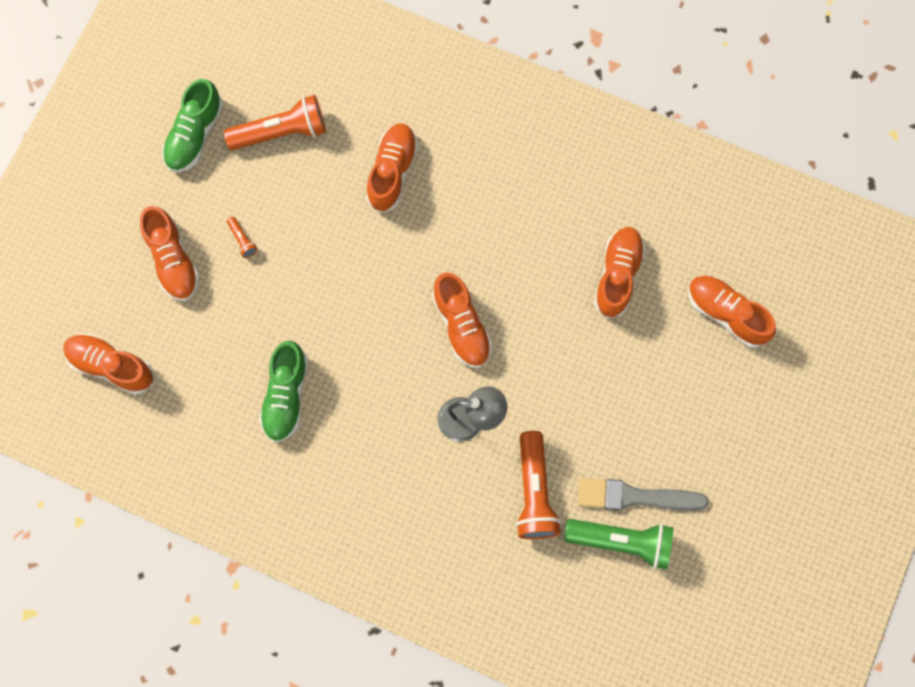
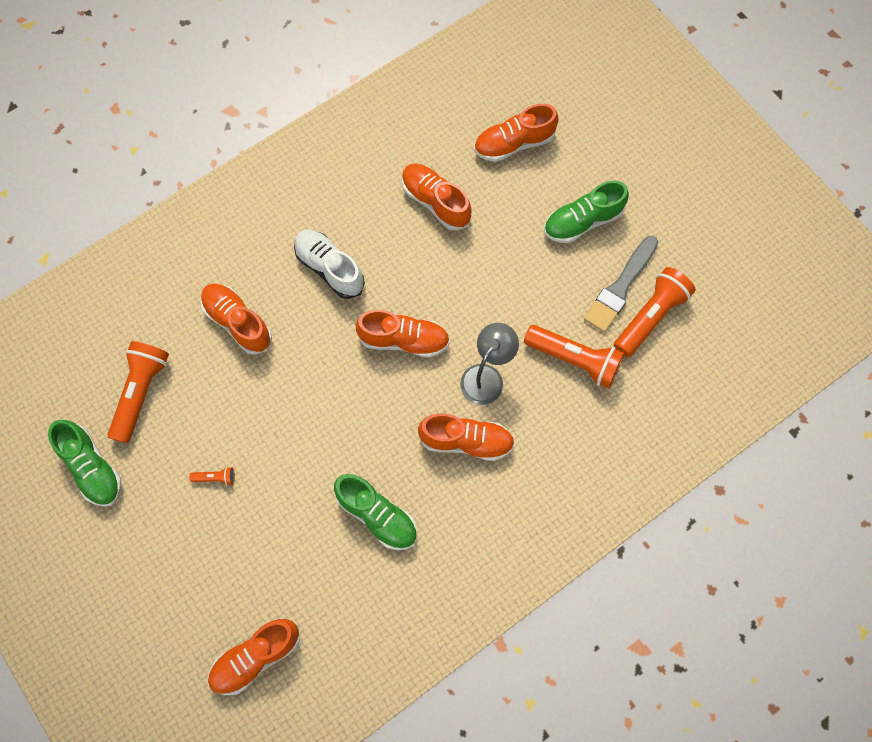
camera: 60 degrees left, 5 degrees down
(173, 260) = (194, 549): orange shoe -> orange shoe (466, 441)
(492, 219) = (330, 268): none -> white shoe
(621, 541) = (650, 316): green flashlight -> orange flashlight
(683, 424) = (582, 221): none -> green shoe

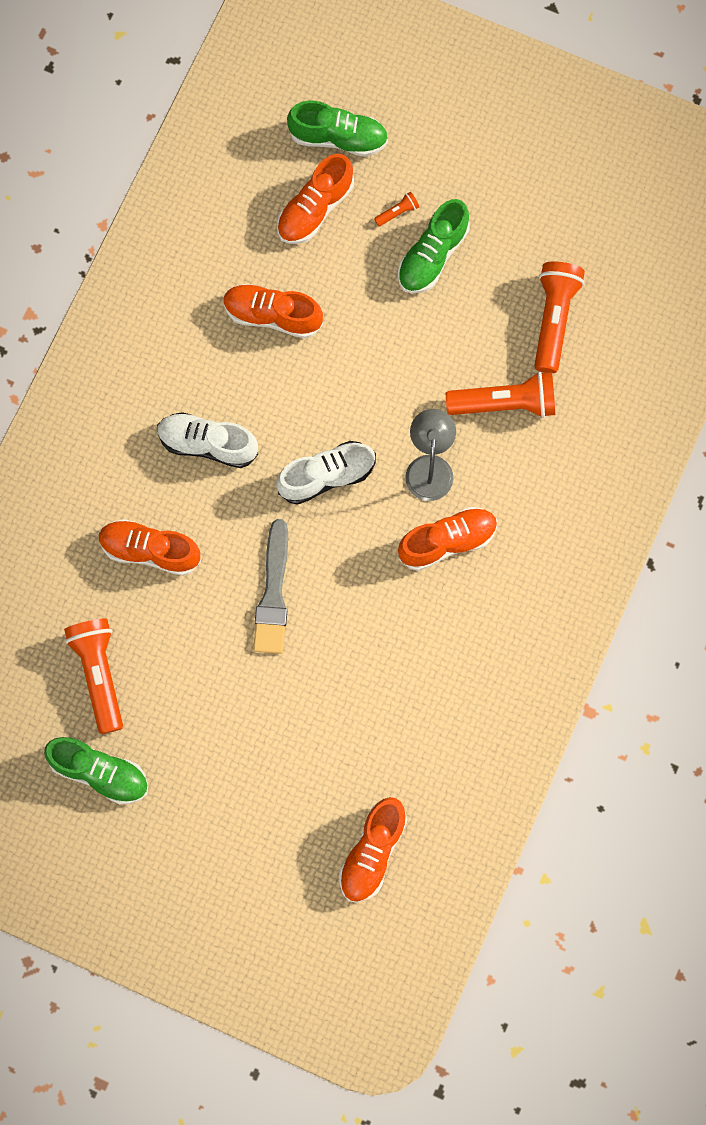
camera: 30 degrees left, 5 degrees up
(215, 478) = (227, 713): orange flashlight -> orange flashlight (397, 212)
(377, 515) = (405, 660): green shoe -> green shoe (338, 138)
(404, 340) = (327, 476): orange shoe -> white shoe
(620, 287) = (508, 304): grey brush -> grey brush (273, 594)

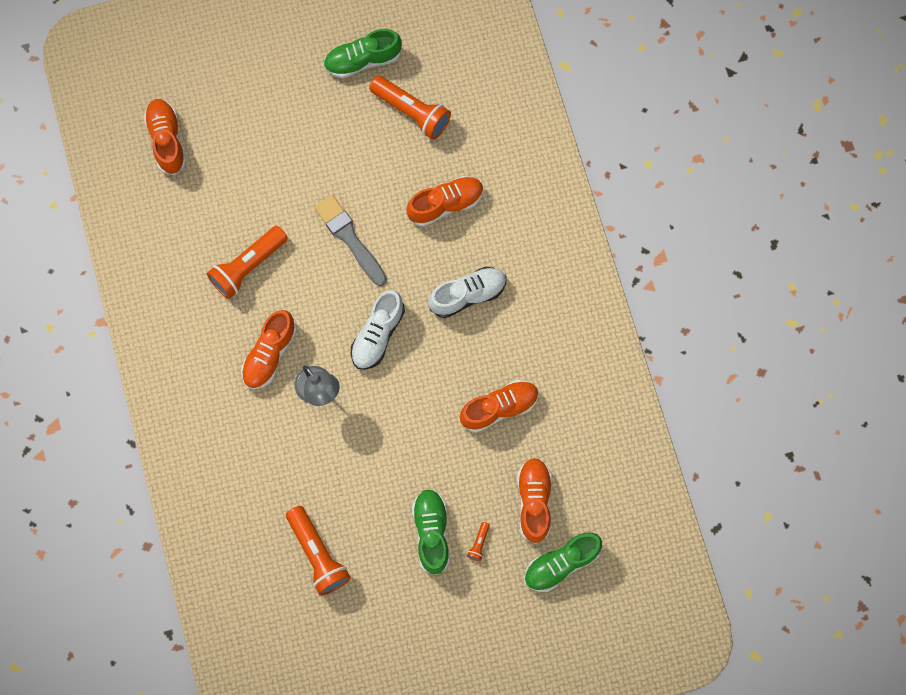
camera: 140 degrees right, 0 degrees up
(505, 403) = (304, 471): orange flashlight -> orange flashlight (248, 266)

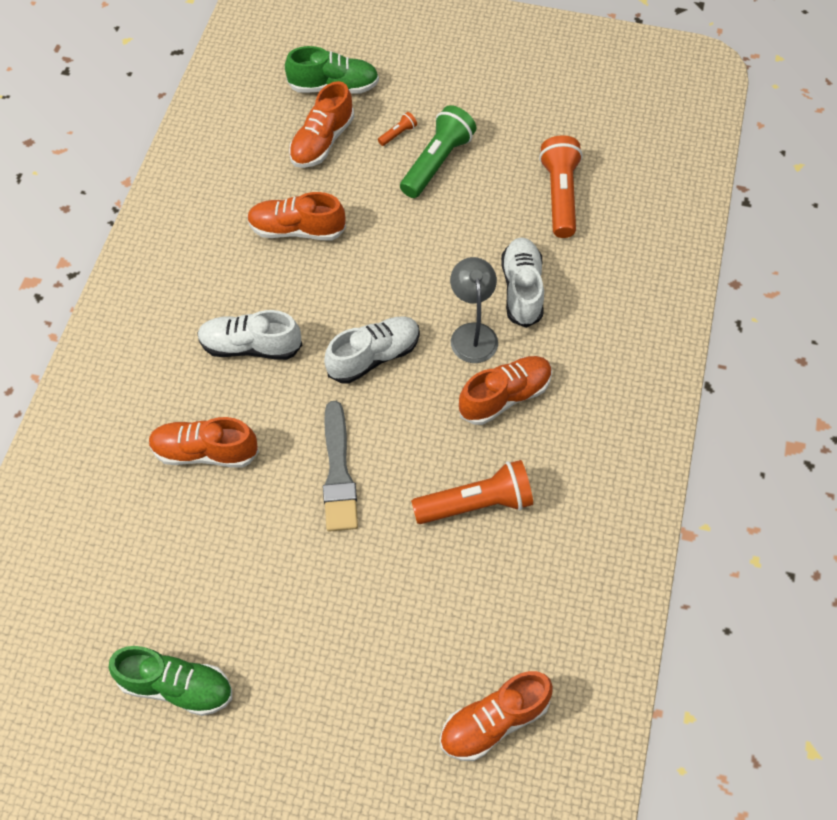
camera: 150 degrees left, 15 degrees down
(167, 140) = (494, 721): orange shoe -> orange shoe turned 45 degrees clockwise
(302, 449) = (522, 289): none -> white shoe
(412, 112) = (164, 582): orange flashlight -> none
(431, 532) = (437, 162): green shoe -> green flashlight

